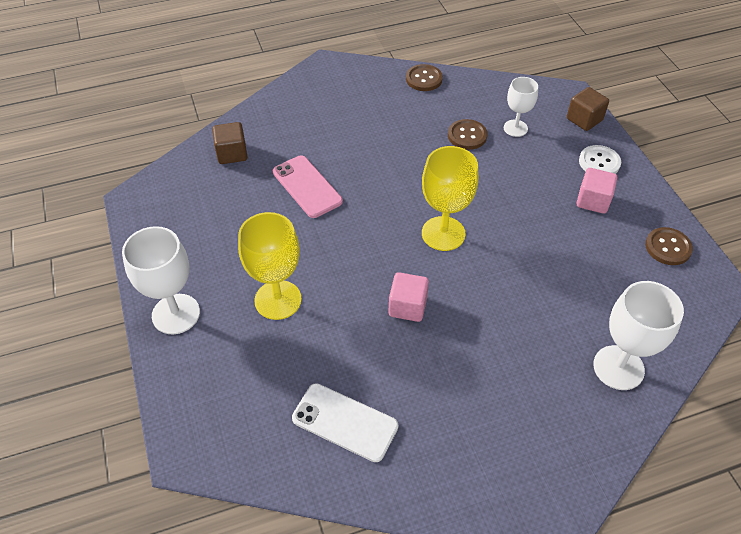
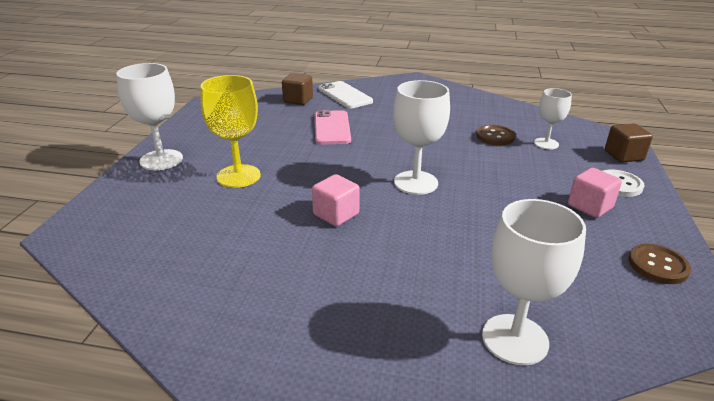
camera: 30 degrees right, 20 degrees down
(345, 422) = (198, 265): white phone -> white phone (345, 95)
(424, 79) = (486, 101): brown button -> none
(443, 233) = (416, 182): yellow goblet -> white goblet

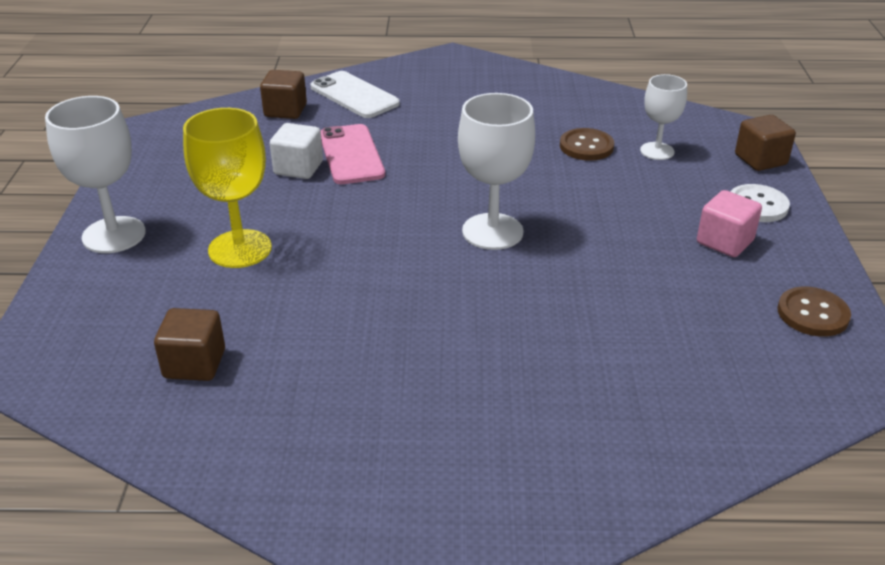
camera: 10 degrees left, 5 degrees up
(178, 245) = (194, 364): none -> brown cube
(294, 132) = (298, 168): none -> white cube
(336, 214) = (396, 292): pink cube -> none
(515, 339) = (656, 429): white goblet -> none

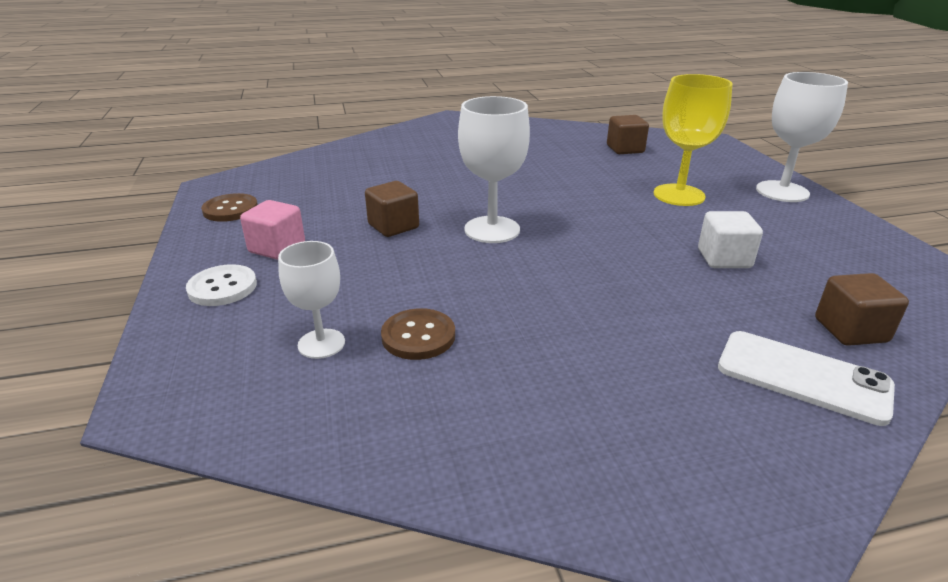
camera: 165 degrees right, 5 degrees down
(351, 155) = (690, 281): pink phone -> none
(760, 160) = (178, 351): brown cube -> brown cube (393, 226)

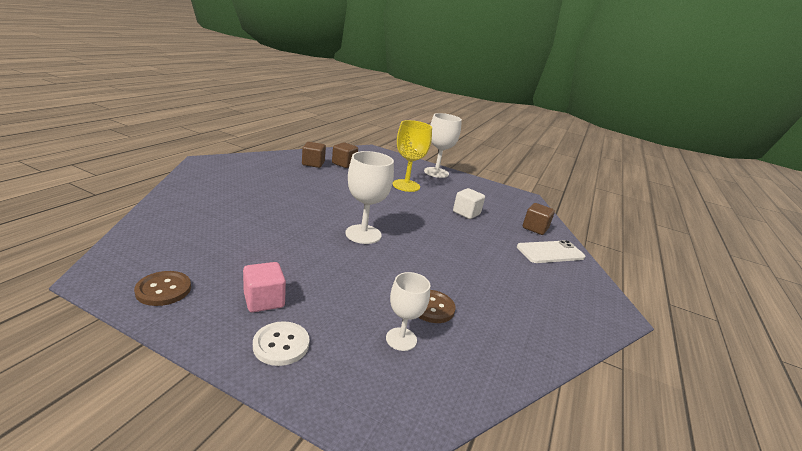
camera: 55 degrees left, 5 degrees down
(393, 226) = (309, 253): brown cube -> brown cube (313, 163)

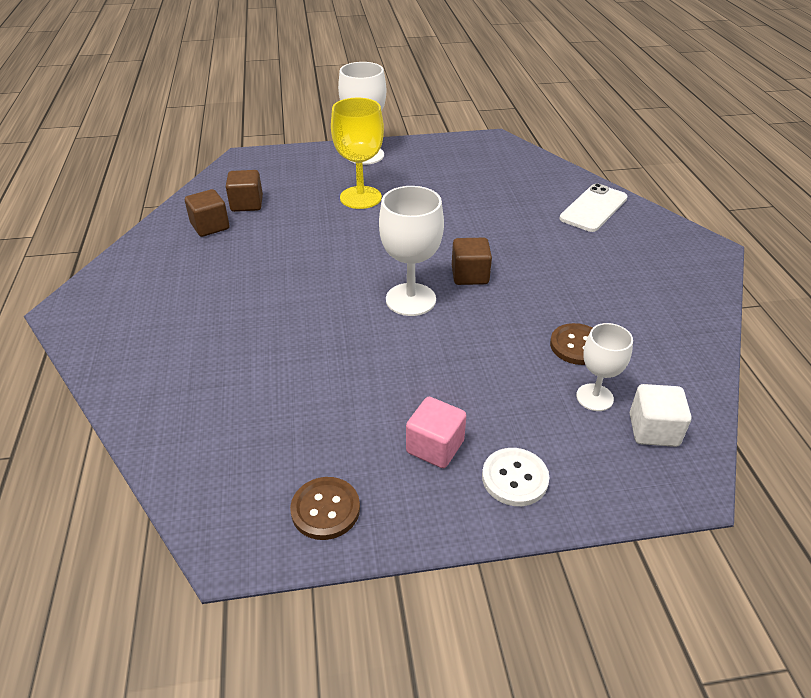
camera: 30 degrees left, 15 degrees up
(466, 213) = (467, 202): white cube -> white cube (653, 430)
(535, 228) = (548, 183): brown cube -> brown cube (470, 275)

